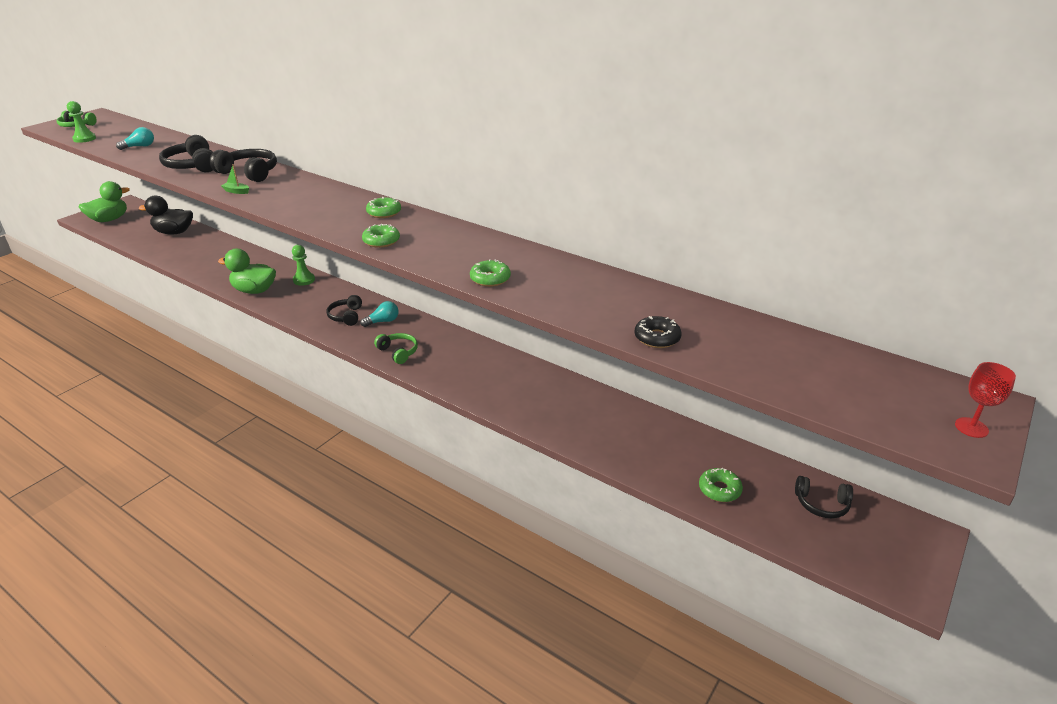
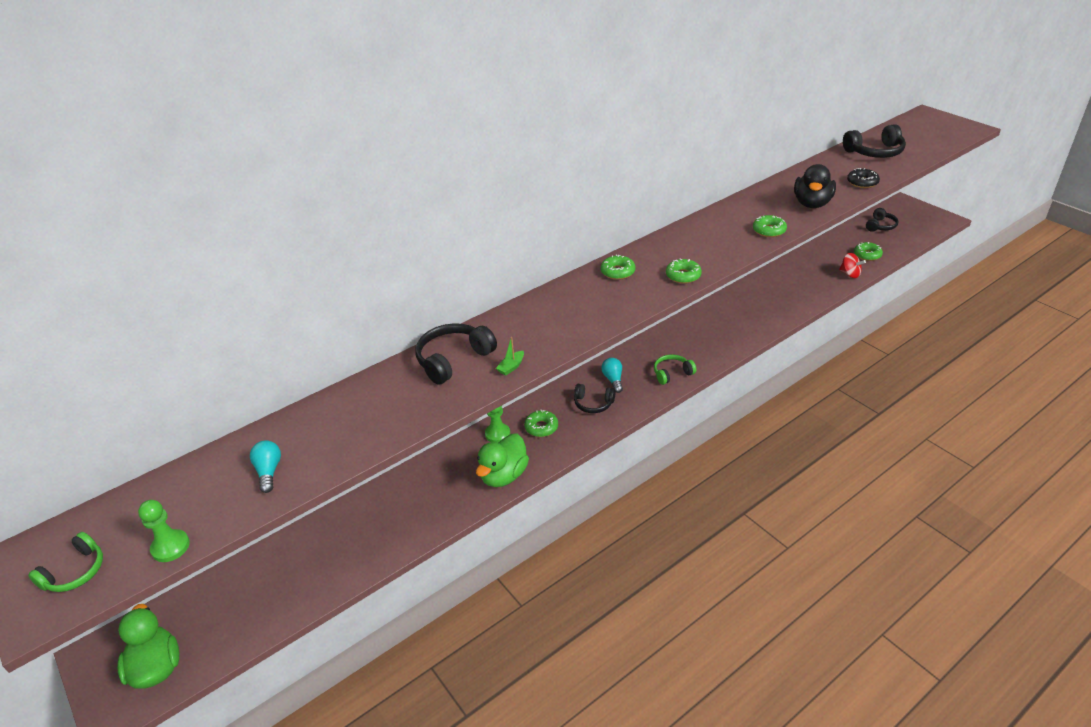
camera: 70 degrees left, 5 degrees up
(174, 232) = (274, 570): black duck -> black duck (812, 204)
(192, 165) = (394, 410): black headphones -> black headphones (875, 152)
(313, 297) = (541, 427): none -> green donut
(655, 473) = (850, 274): none -> red spinning top
(971, 427) = (950, 123): red goblet -> none

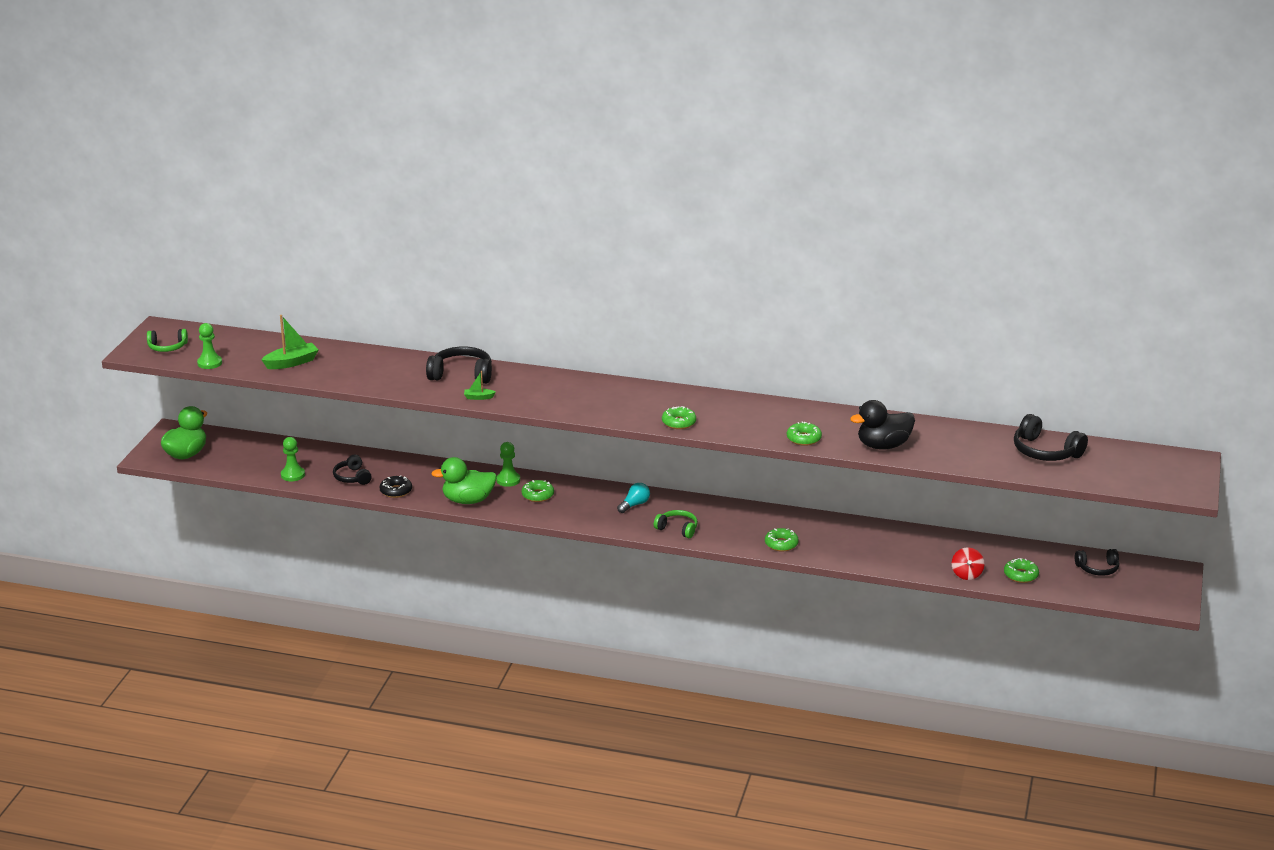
camera: 50 degrees right, 10 degrees down
(269, 472) = (291, 362): turquoise light bulb -> green boat
(313, 587) = (293, 475): none -> green pawn
(593, 404) = (593, 507): black headphones -> black headphones (352, 477)
(618, 272) = (649, 395): green donut -> green donut (781, 544)
(862, 182) = (963, 460): black donut -> black donut (396, 491)

